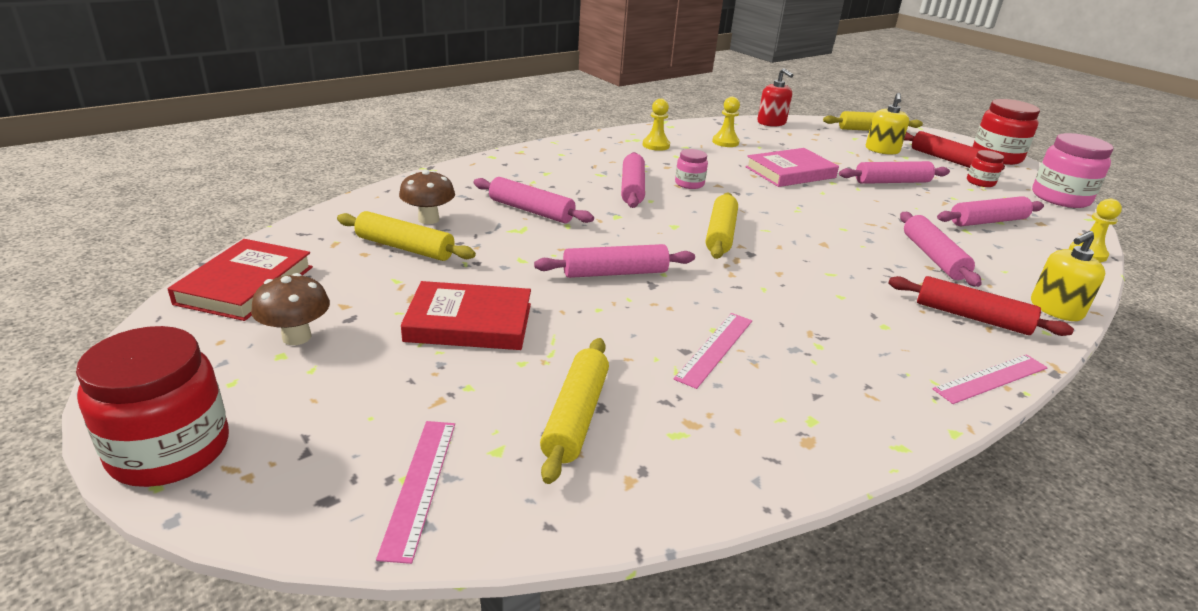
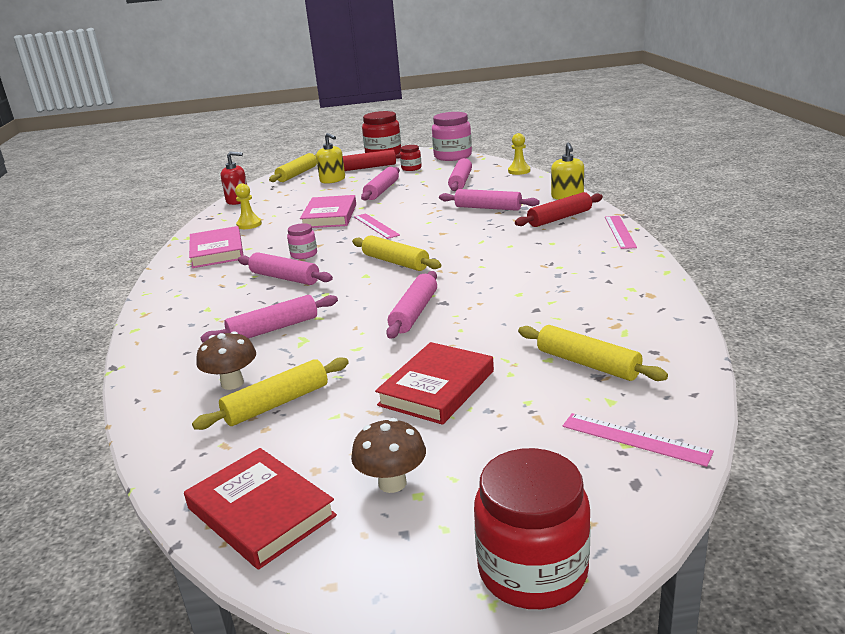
camera: 55 degrees left, 5 degrees down
(656, 145) = (217, 251): yellow pawn -> pink book
(714, 348) = (540, 299): pink ruler -> pink ruler (376, 226)

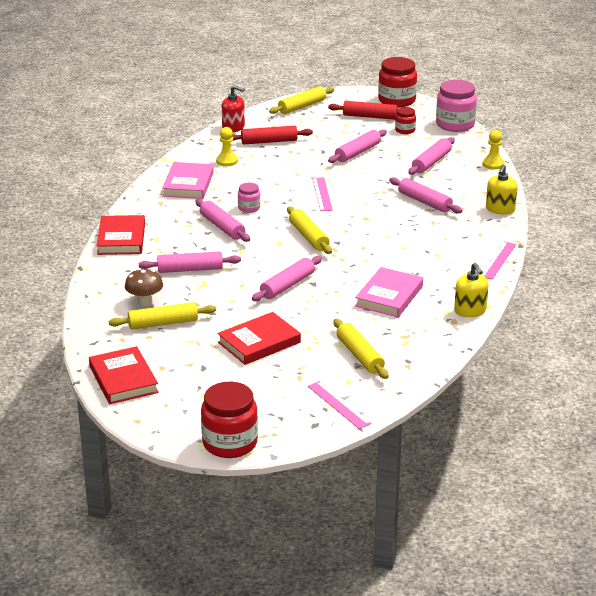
camera: 20 degrees right, 5 degrees up
(159, 320) = (121, 239): none -> red book
(330, 216) = (294, 171): pink book -> pink book (389, 296)
(332, 180) = (327, 124): yellow soap dispenser -> yellow soap dispenser (470, 311)
(392, 483) = (195, 386): brown mushroom -> none
(560, 218) = (468, 231): red rolling pin -> red rolling pin (269, 141)

